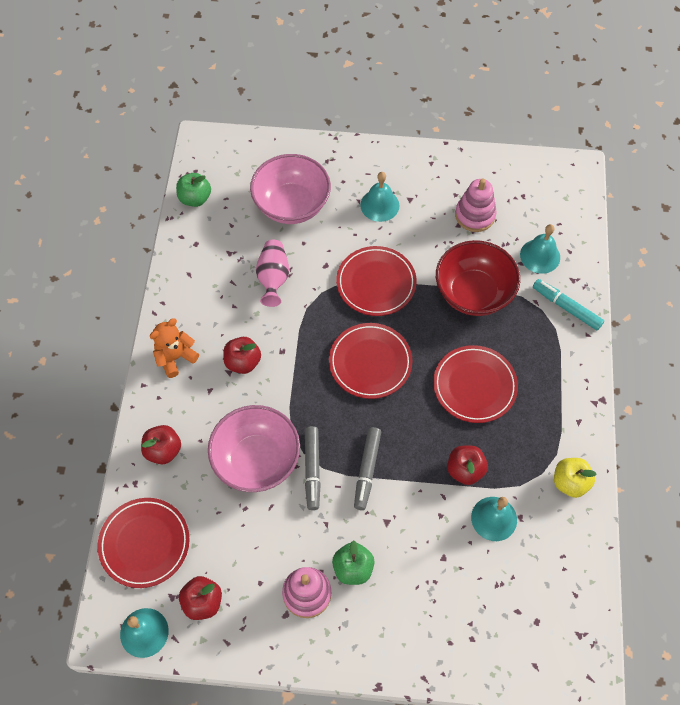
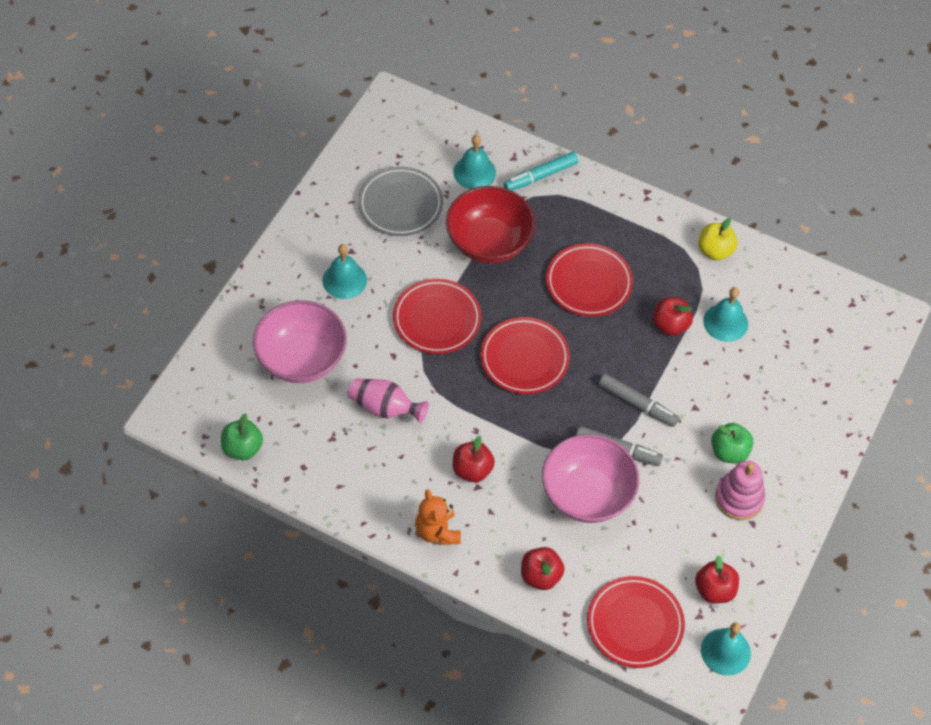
camera: 70 degrees left, 5 degrees down
(475, 215) = (400, 204): pink stacking toy -> grey plate

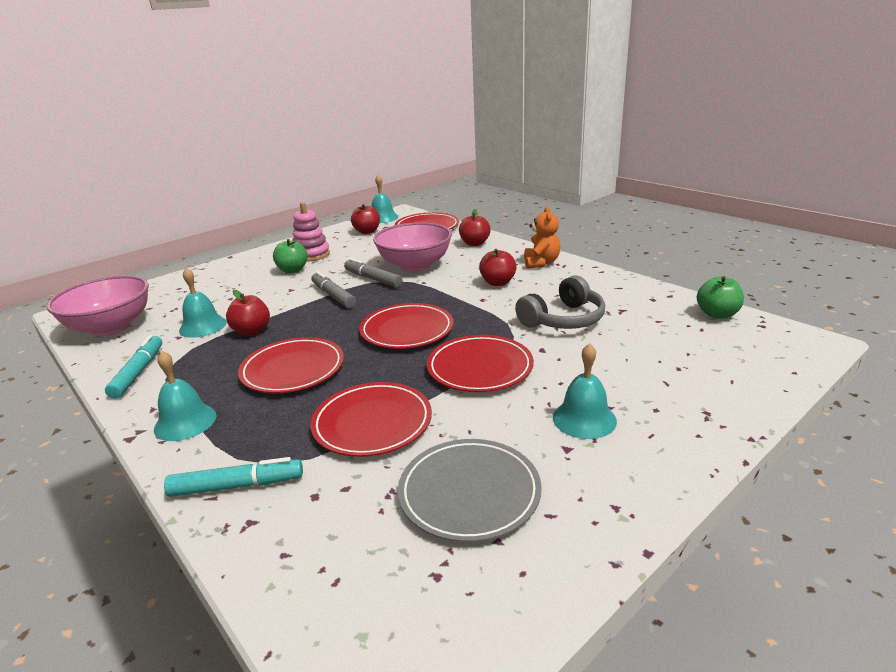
camera: 155 degrees left, 30 degrees down
(301, 359) = (651, 361): pink bowl -> pink bowl (111, 327)
(385, 408) = (563, 319): pink vase -> grey headphones
(474, 172) = (326, 514): turquoise bell -> turquoise bell (185, 422)
(489, 242) = (372, 423): red bowl -> red plate
(715, 251) = (139, 372): yellow apple -> turquoise marker

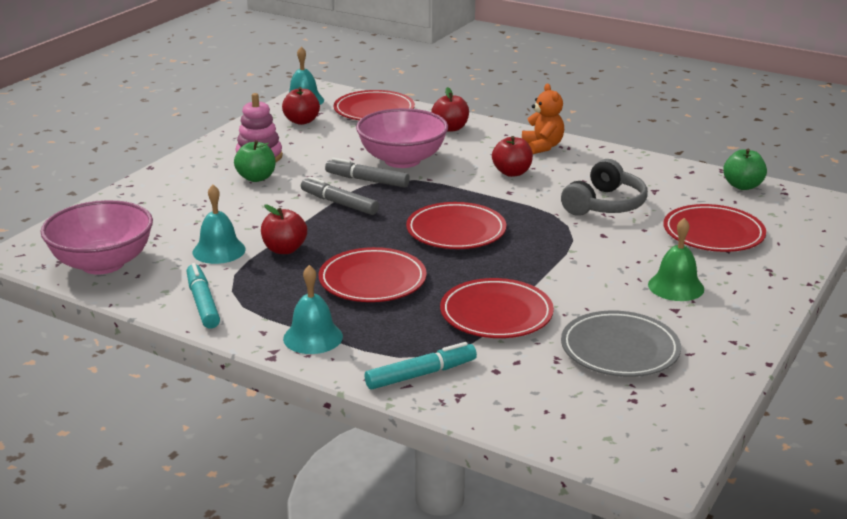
camera: 20 degrees left, 0 degrees up
(480, 368) = (557, 257): red plate -> red plate (713, 233)
(584, 419) = (676, 286): turquoise bell -> green bell

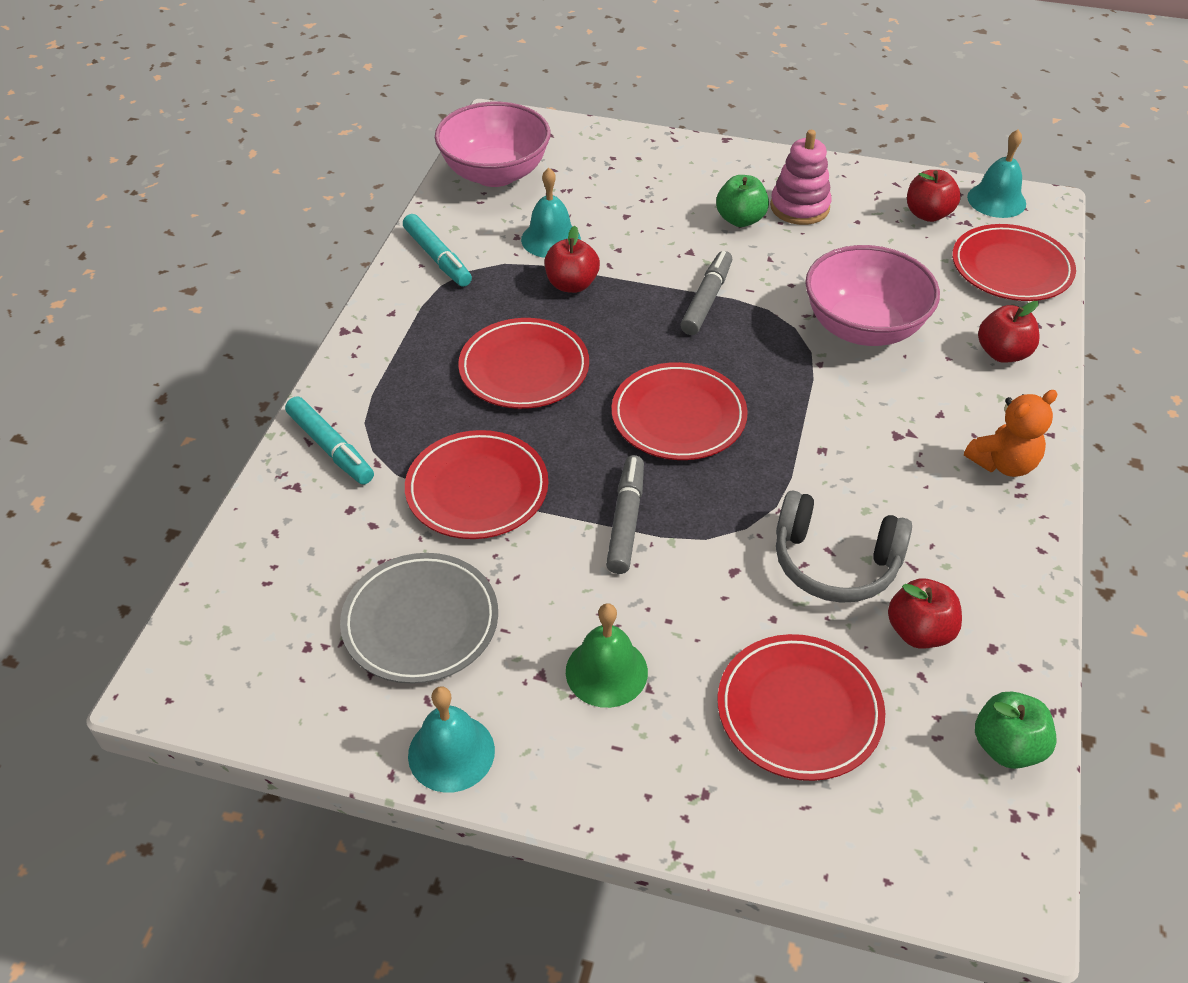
camera: 75 degrees right, 20 degrees up
(203, 303) = (437, 258): turquoise marker -> turquoise marker turned 90 degrees clockwise
(313, 337) = (388, 350): turquoise bell -> turquoise bell (451, 752)
(367, 180) = (784, 309): grey marker -> grey marker (626, 520)
(512, 173) = (887, 443): red apple -> red apple (919, 631)

